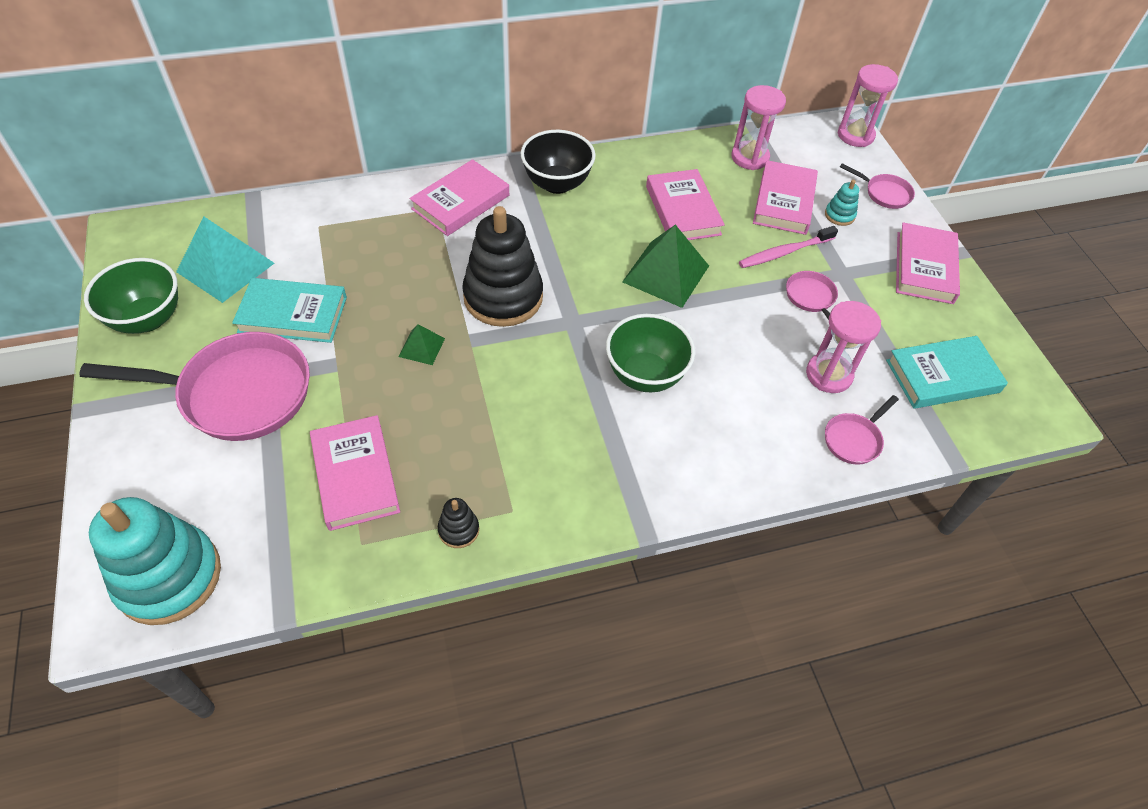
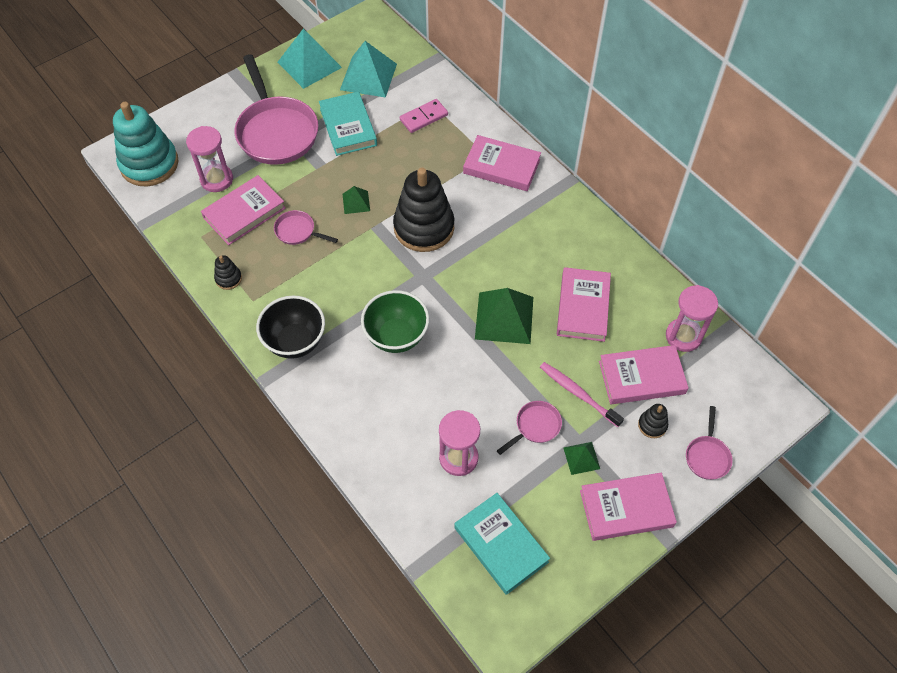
camera: 70 degrees right, 5 degrees up
(148, 319) = (309, 64): green bowl -> turquoise pyramid
(337, 240) = (424, 117): none -> pink domino
(557, 184) = (559, 215): black bowl -> black bowl (295, 342)
(682, 210) = (583, 307): pink book -> pink book turned 45 degrees counterclockwise
(839, 215) = (652, 425): turquoise stacking toy -> black stacking toy
(854, 439) = (402, 490): pink pan -> pink pan (297, 231)
(855, 135) = (777, 414): pink hourglass -> pink hourglass (216, 179)
(859, 277) = (581, 458): none -> green pyramid

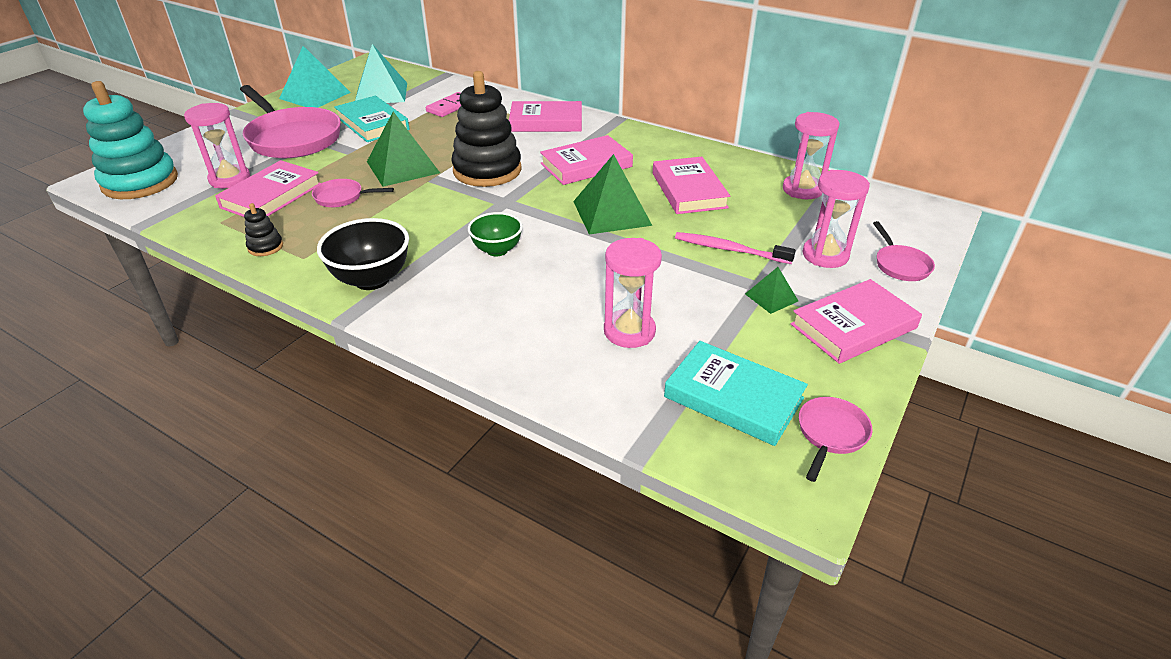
camera: 20 degrees left, 20 degrees down
(356, 202) = (403, 167): green pyramid -> green pyramid, size x1.99
(396, 336) = (497, 250): green bowl -> green bowl, size x0.65
(535, 426) = (701, 284): pink pan -> pink pan (830, 434)
(641, 377) = (785, 224): pink book -> pink book (586, 165)
(652, 425) = (825, 255): black stacking toy -> pink hourglass

